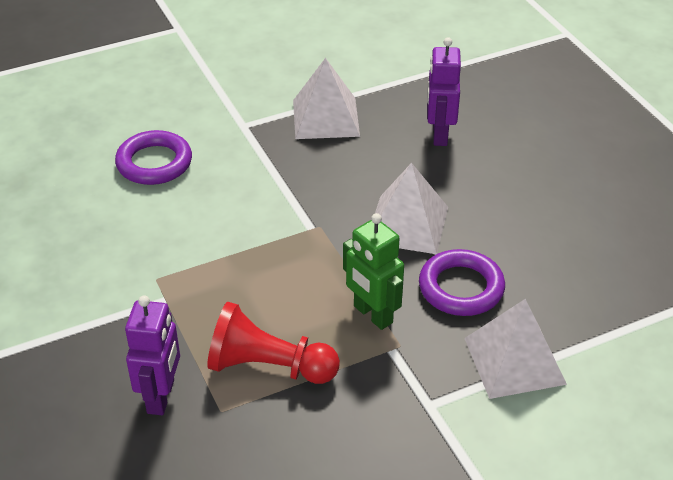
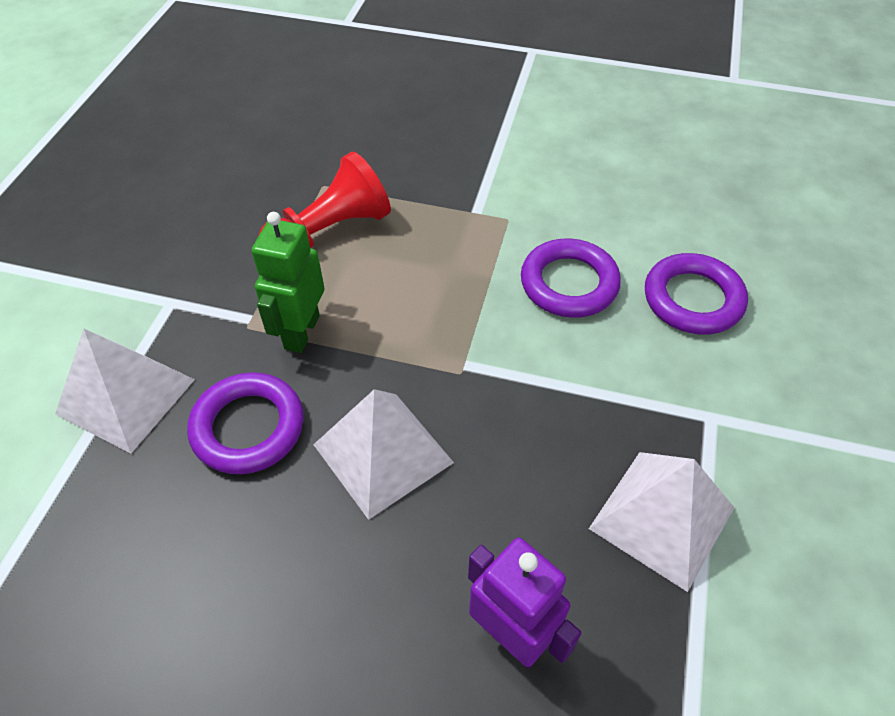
camera: 130 degrees right, 10 degrees up
(161, 397) = (374, 163): purple robot -> none
(194, 218) = (569, 283): none -> purple ring
(372, 315) = (301, 332): green robot -> green robot turned 75 degrees counterclockwise

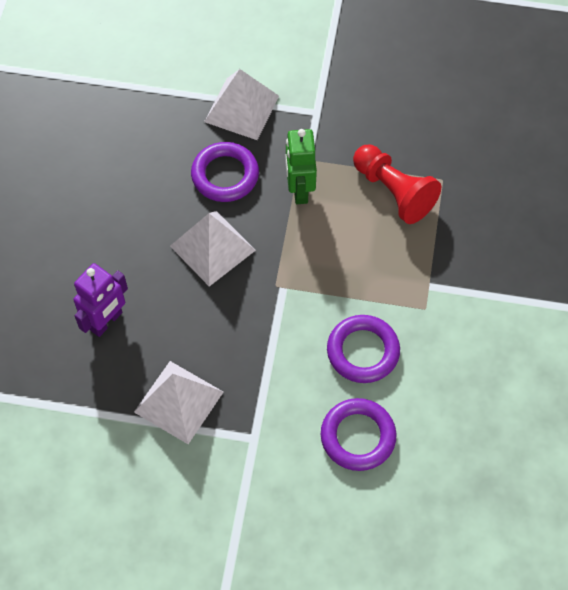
camera: 85 degrees right, 10 degrees up
(301, 332) = (299, 190): green robot -> green robot turned 105 degrees counterclockwise

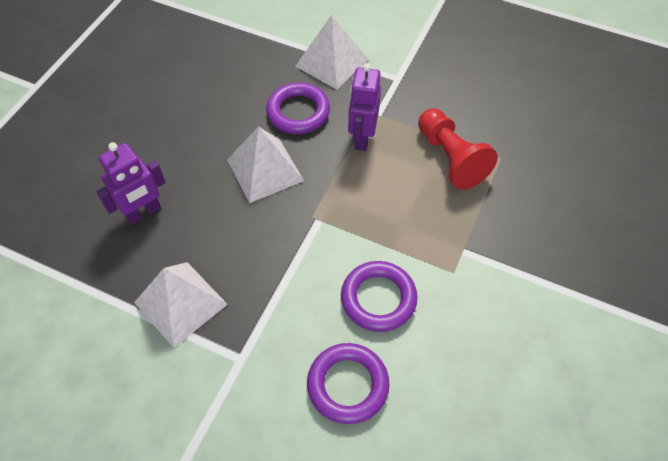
camera: 15 degrees right, 5 degrees down
(299, 190) = (362, 138): green robot -> purple robot

